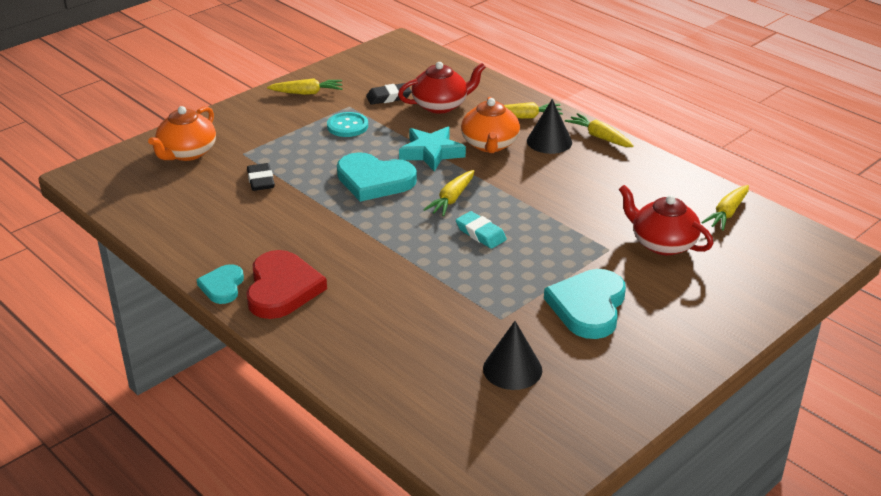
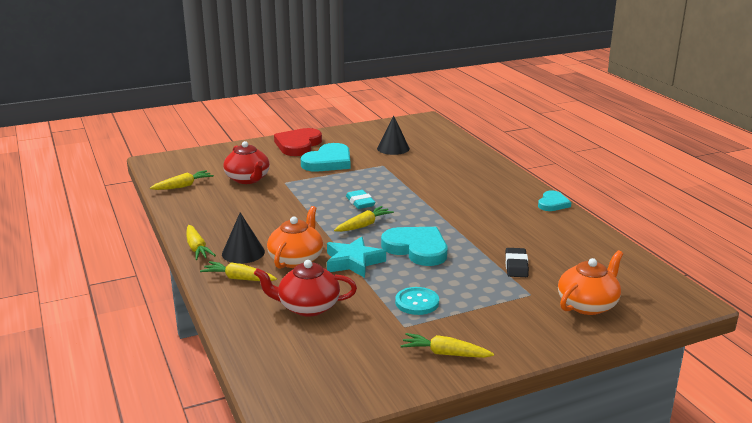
camera: 160 degrees left, 10 degrees down
(282, 288) = (512, 196): red heart -> red heart (298, 145)
(388, 97) = (355, 328): black eraser -> none

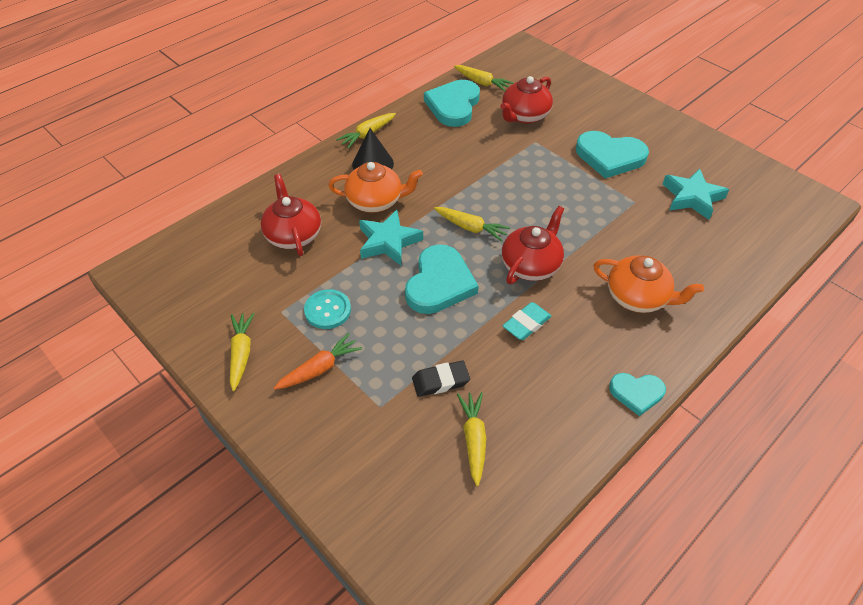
camera: 70 degrees right, 25 degrees up
(201, 203) = (453, 106): none -> turquoise heart
(238, 278) = (326, 177): yellow carrot -> yellow carrot (473, 439)
(298, 145) = (636, 121): red heart -> none
(360, 202) = (523, 210): turquoise eraser -> turquoise eraser (526, 324)
(393, 148) = (692, 197): black cone -> turquoise star
(420, 211) = (531, 265): none -> red teapot
(481, 315) = (320, 368): none -> orange carrot
(588, 304) = (376, 468): orange teapot -> orange teapot (637, 297)

